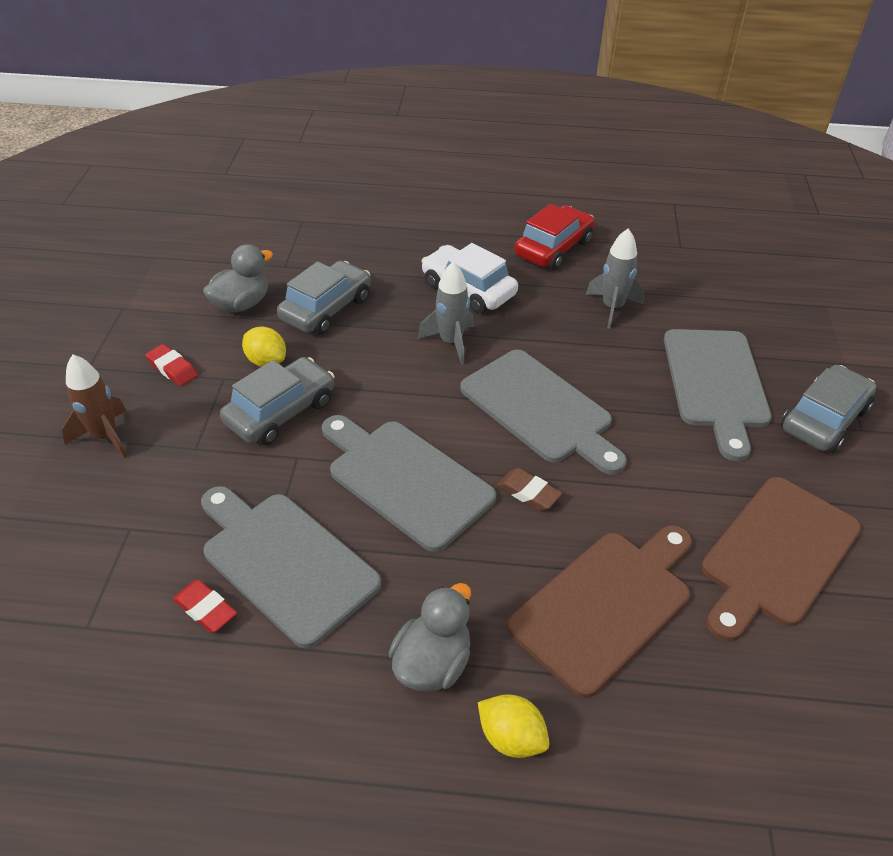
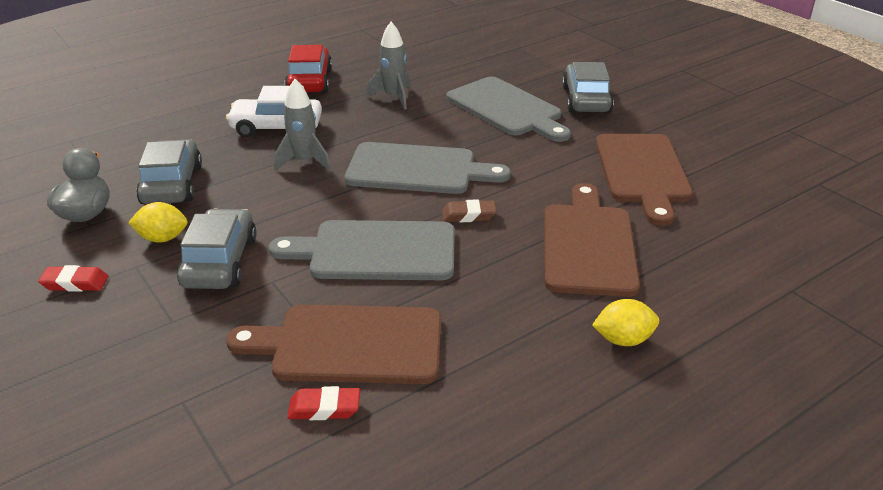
camera: 40 degrees left, 10 degrees down
(105, 437) = (69, 359): brown rocket -> none
(285, 562) = (349, 345): grey cutting board -> brown cutting board
(432, 663) = (528, 335): grey duck -> none

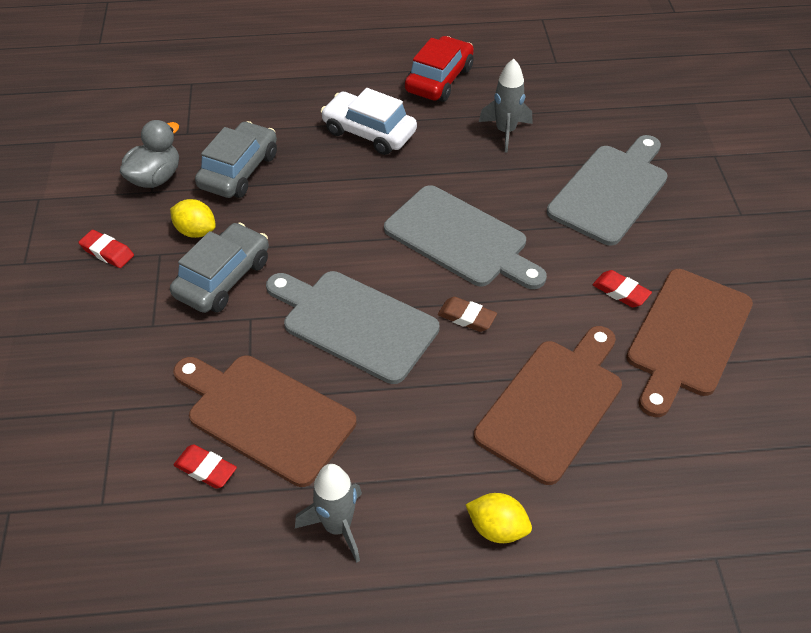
camera: 30 degrees right, 15 degrees up
(304, 162) = (365, 187): grey rocket -> grey rocket (337, 526)
(507, 109) = (610, 191): grey cutting board -> grey cutting board turned 135 degrees counterclockwise
(571, 162) = (620, 292): none -> red eraser
(585, 100) = (707, 210): grey car -> none

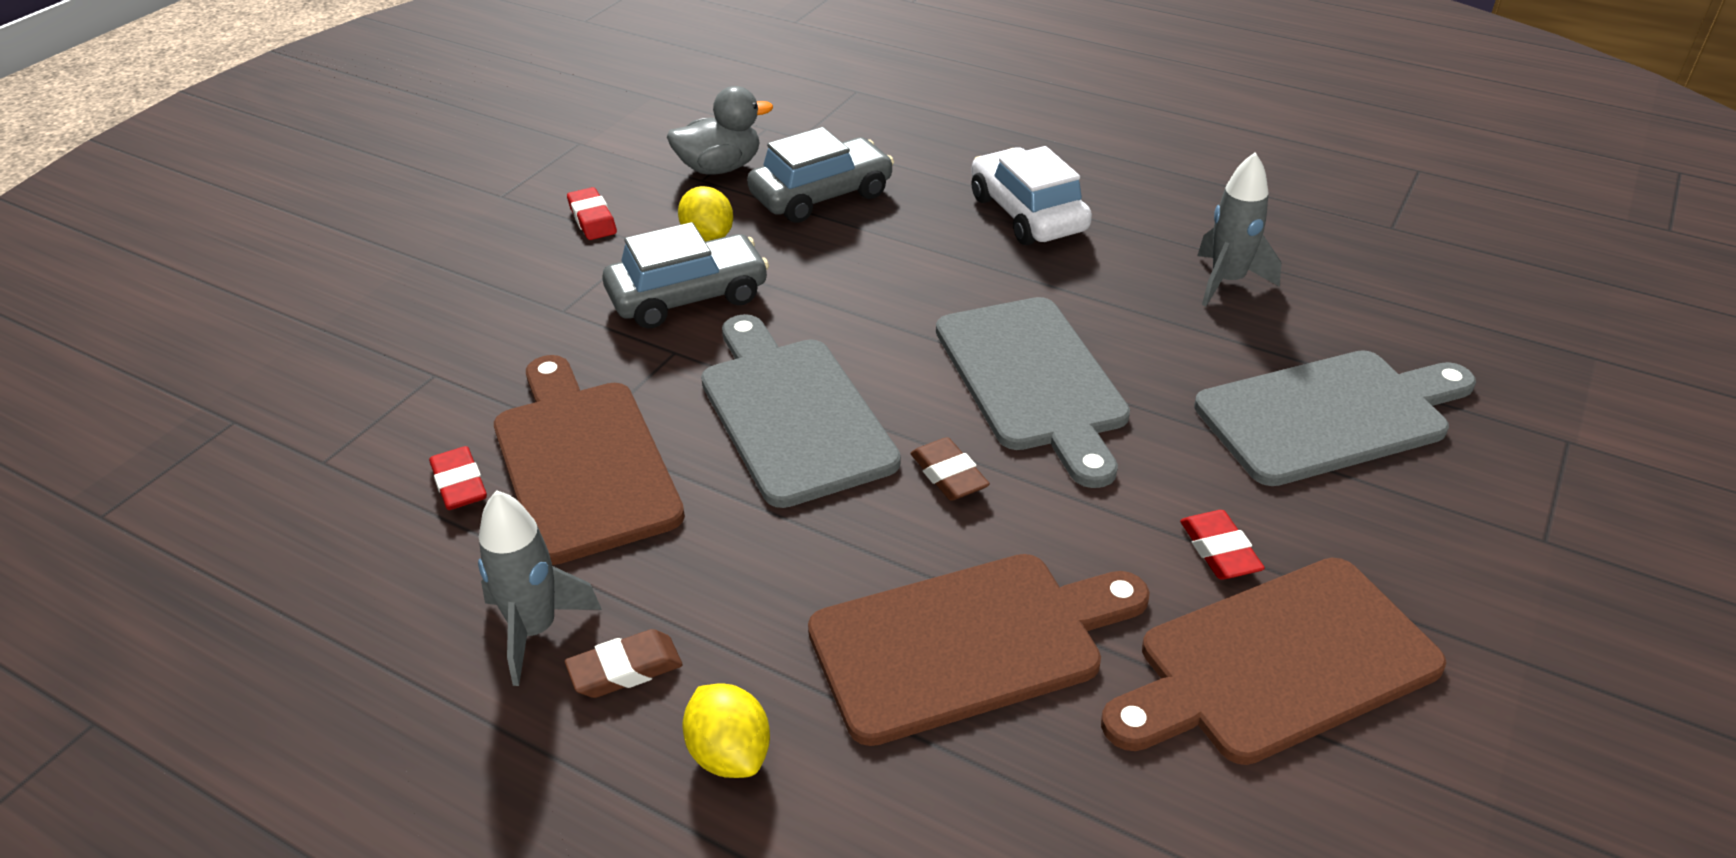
camera: 35 degrees right, 10 degrees down
(406, 518) = (625, 670): none -> brown eraser
(439, 79) = (1186, 189): red car -> none

